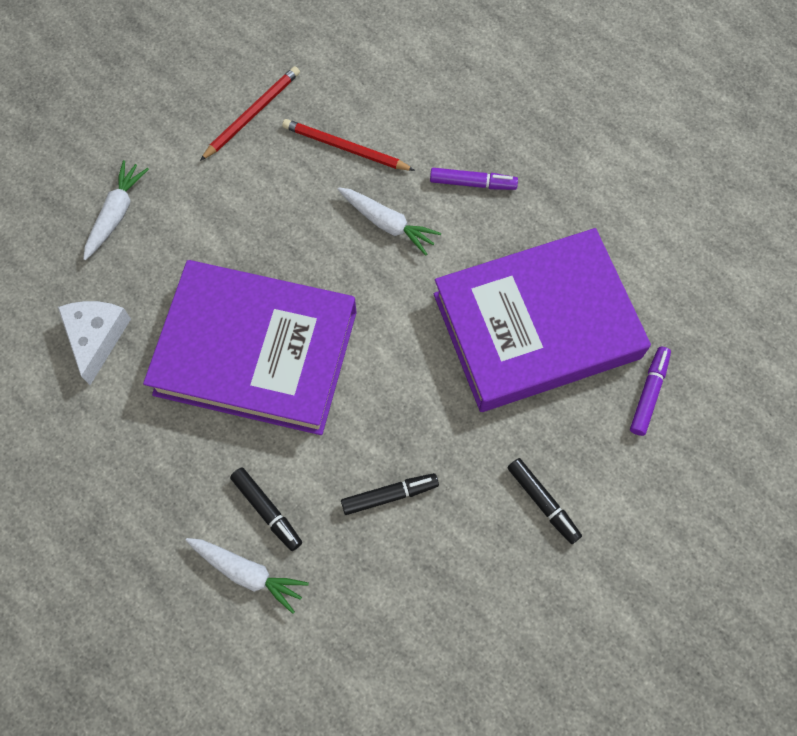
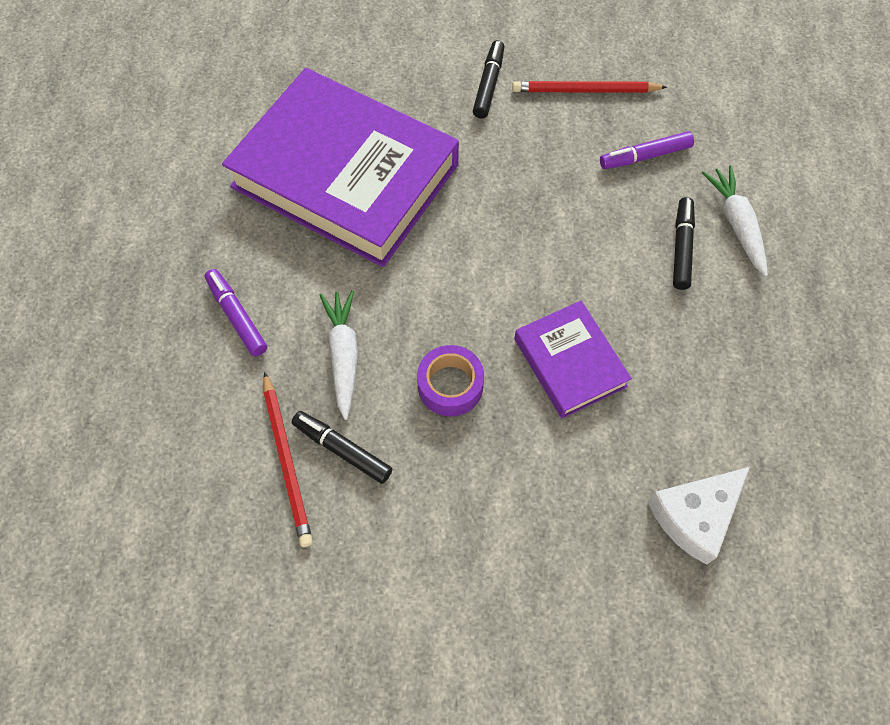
camera: 130 degrees left, 5 degrees down
(116, 214) = (562, 628): white carrot -> none
(252, 114) = (320, 594): red pencil -> red pencil (585, 91)
(256, 353) = (570, 362): purple book -> purple book, size x0.48
(309, 269) = (450, 385): none -> purple tape
(389, 495) = (583, 177): black marker -> black marker (342, 449)
(648, 393) = (338, 73): purple marker -> purple marker (645, 156)

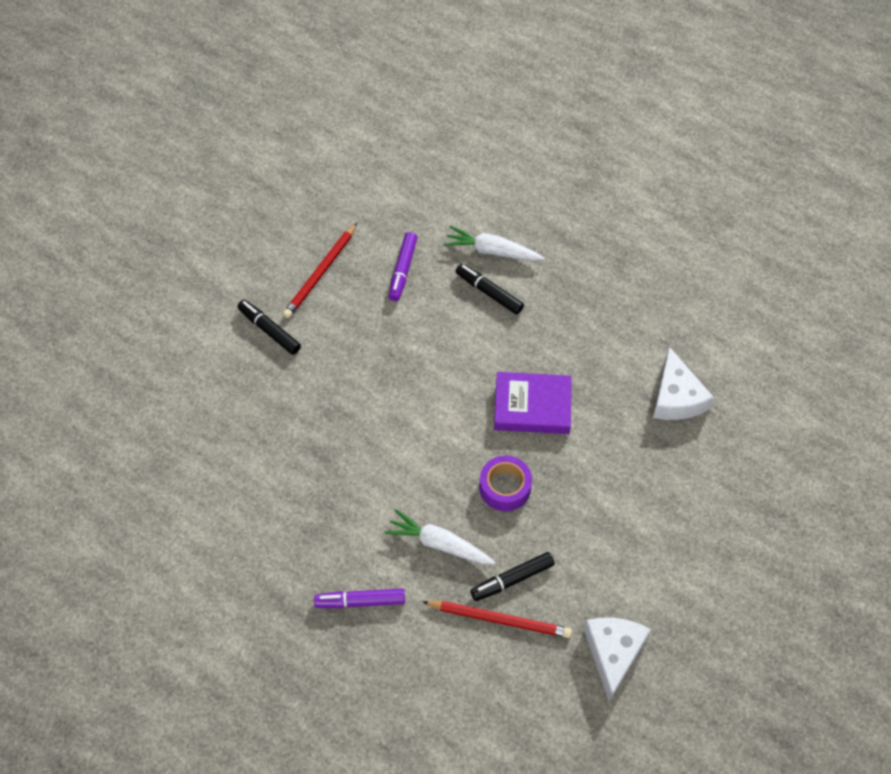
camera: 60 degrees left, 5 degrees down
(309, 608) = (613, 653): none -> white cheese
(345, 176) = (284, 469): purple book -> none

